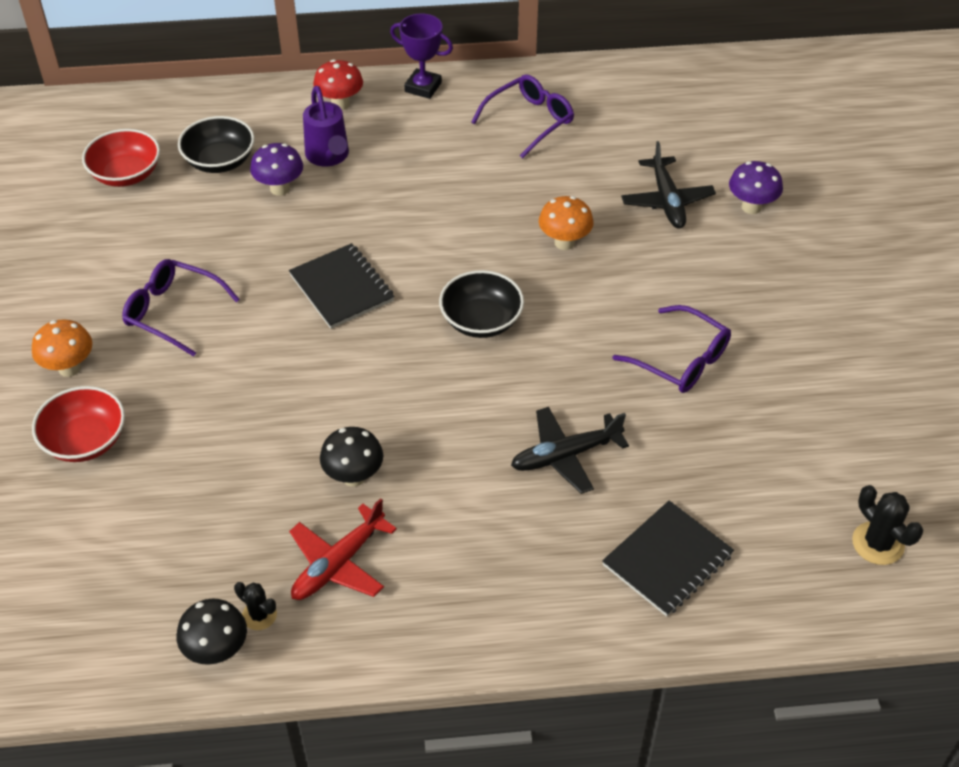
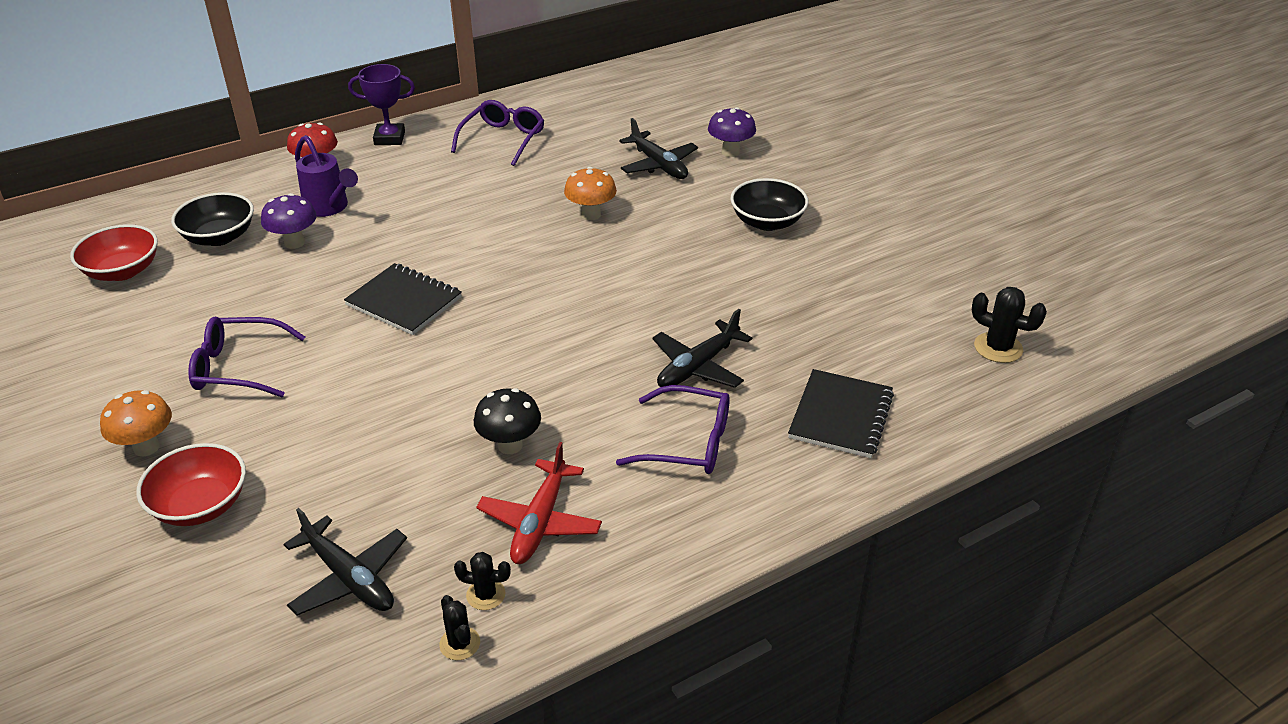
camera: 25 degrees left, 10 degrees down
(163, 555) = (349, 577): none -> black plane
(217, 651) = (460, 643): black mushroom -> black cactus
(481, 321) = (554, 289): black bowl -> black bowl (767, 222)
(681, 360) = (748, 269): purple glasses -> purple glasses (687, 442)

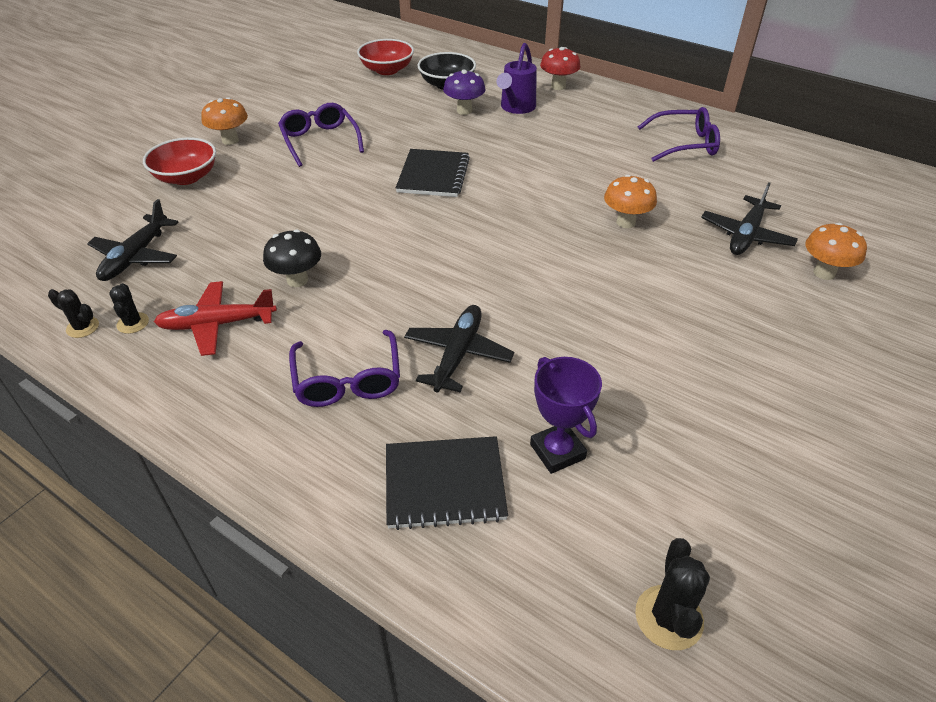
camera: 65 degrees right, 5 degrees up
(389, 138) = (626, 98): purple trophy -> purple trophy (557, 451)
(460, 643) = (82, 327): black cactus -> black cactus turned 75 degrees clockwise
(698, 366) = (458, 355): black plane -> black plane turned 90 degrees clockwise
(730, 152) = (824, 273): purple mushroom -> orange mushroom
(767, 222) = (728, 335): black bowl -> none

